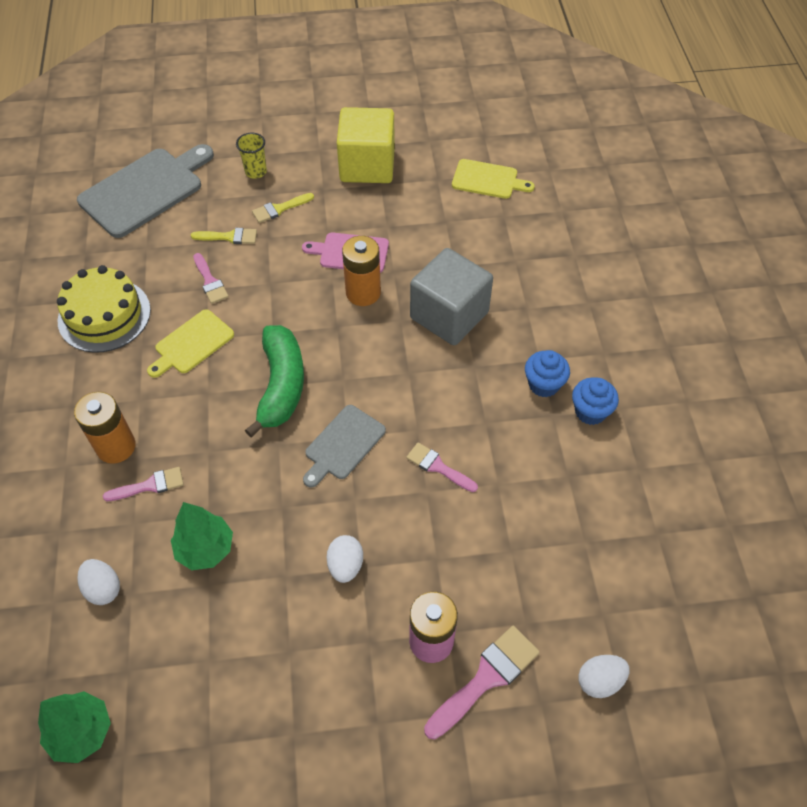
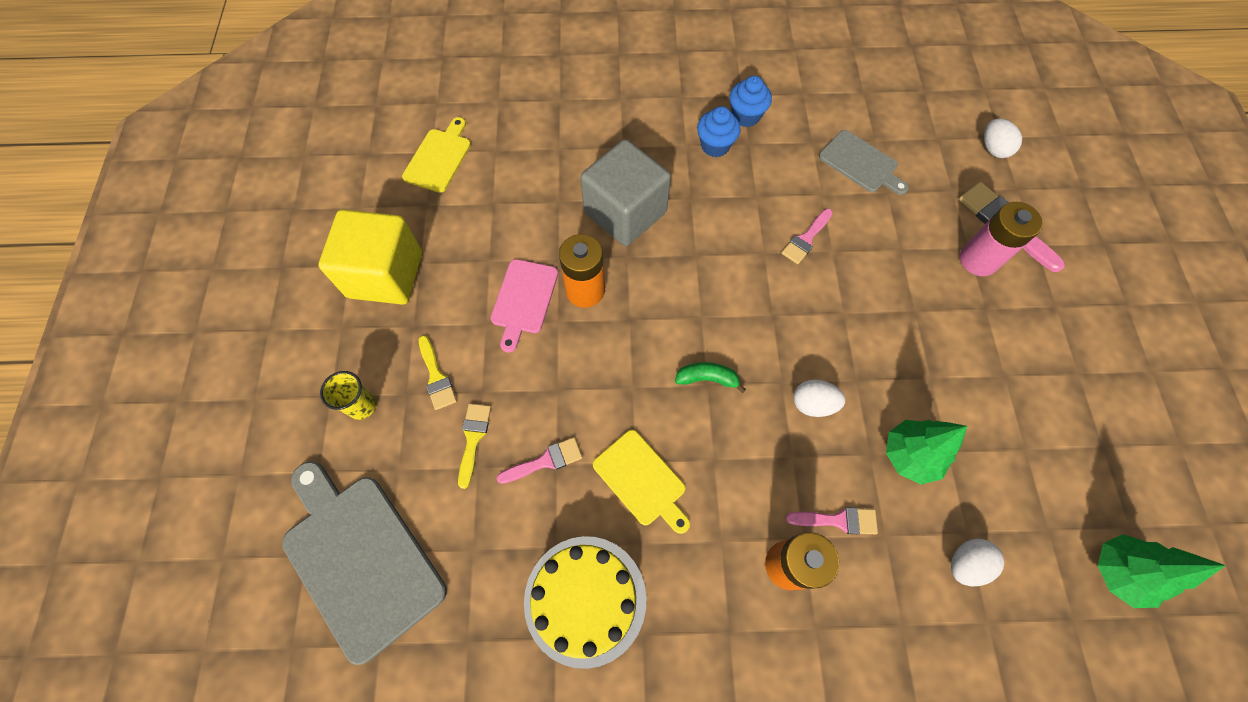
camera: 85 degrees left, 10 degrees up
(150, 485) = (838, 520): pink brush -> pink brush turned 105 degrees clockwise
(281, 386) = (707, 378): green banana -> green banana, size x0.48
(343, 445) = (782, 320): grey cutting board -> grey cutting board (861, 163)
(345, 565) = (915, 324): white egg -> white egg (813, 404)

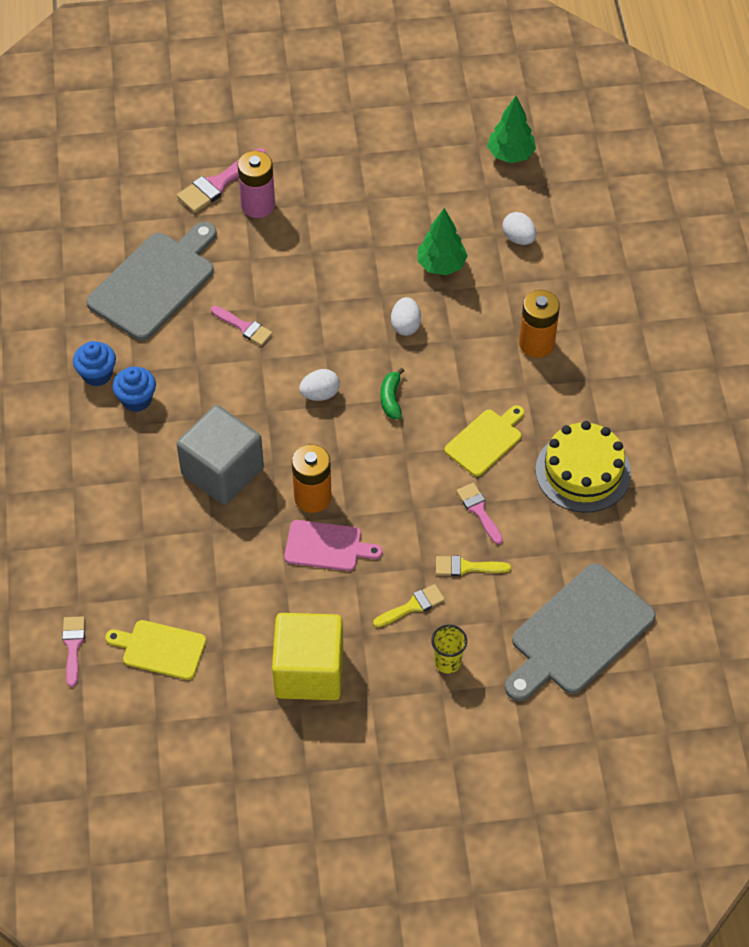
camera: 95 degrees left, 10 degrees down
(838, 520) = (498, 312): pink brush -> pink brush (73, 646)
(861, 163) = (155, 282): grey cutting board -> grey cutting board, size x1.75
(993, 149) = (134, 182): white egg -> white egg (320, 394)

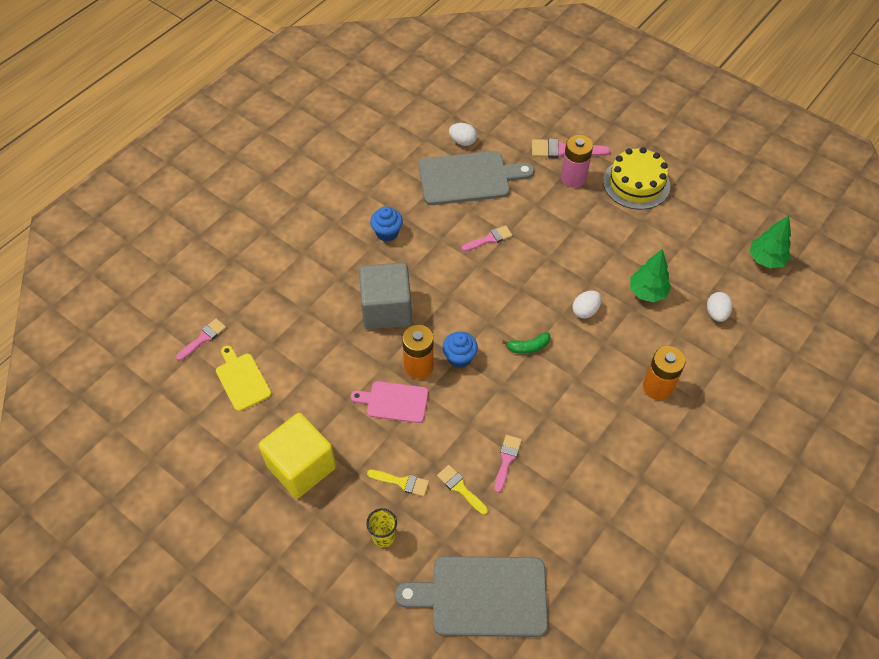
camera: 45 degrees right, 0 degrees up
(97, 374) = (382, 203): blue cupcake -> blue cupcake (459, 358)
(244, 327) = (489, 239): pink brush -> pink brush turned 105 degrees counterclockwise
(320, 394) = (490, 310): white egg -> white egg (462, 141)
(327, 546) = (394, 402): pink cutting board -> pink cutting board turned 135 degrees clockwise
(391, 399) = (528, 347): green banana -> green banana turned 150 degrees counterclockwise
(485, 441) = (558, 420): yellow cutting board -> none
(583, 471) = (600, 493): yellow cake -> yellow cake (636, 183)

